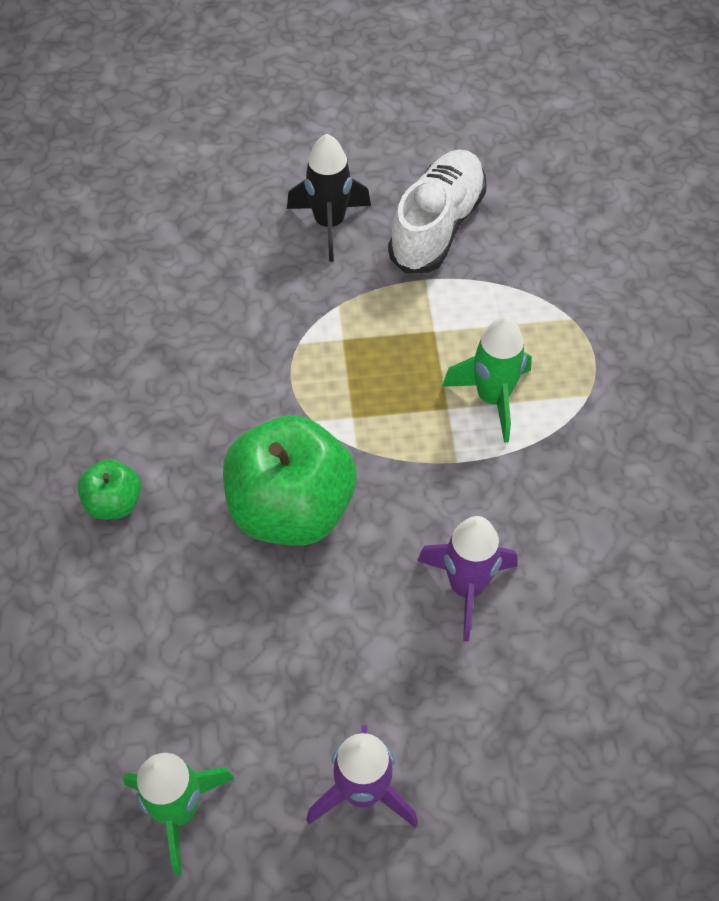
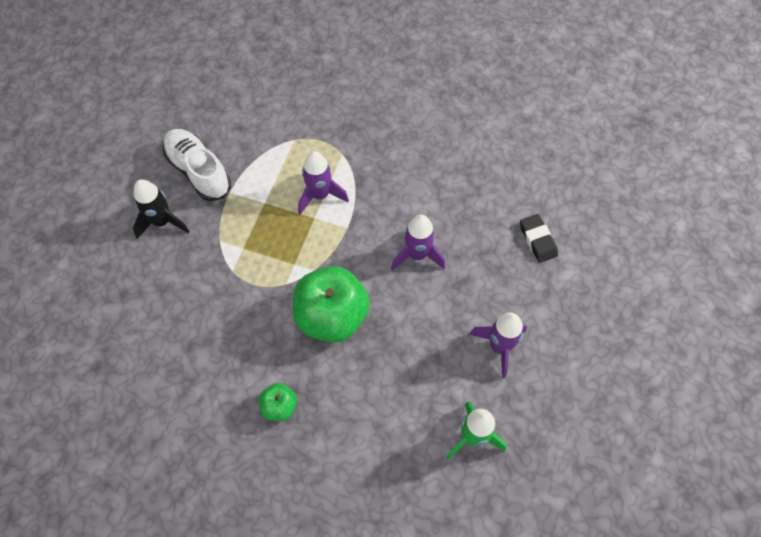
camera: 65 degrees left, 5 degrees up
(492, 398) = (320, 195): green rocket -> purple rocket
(612, 781) = (537, 240): none -> black eraser

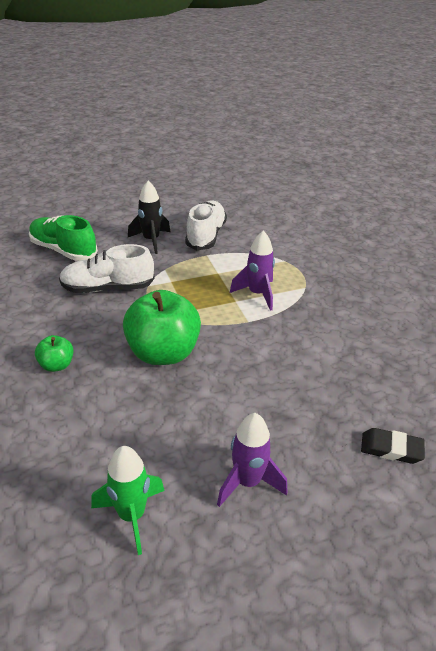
camera: 50 degrees right, 25 degrees down
(106, 309) = (63, 250): none -> green shoe
(206, 306) = (108, 288): none -> white shoe
(417, 255) = (273, 373): purple rocket -> none
(537, 240) = (391, 449): black eraser -> black eraser turned 75 degrees clockwise

